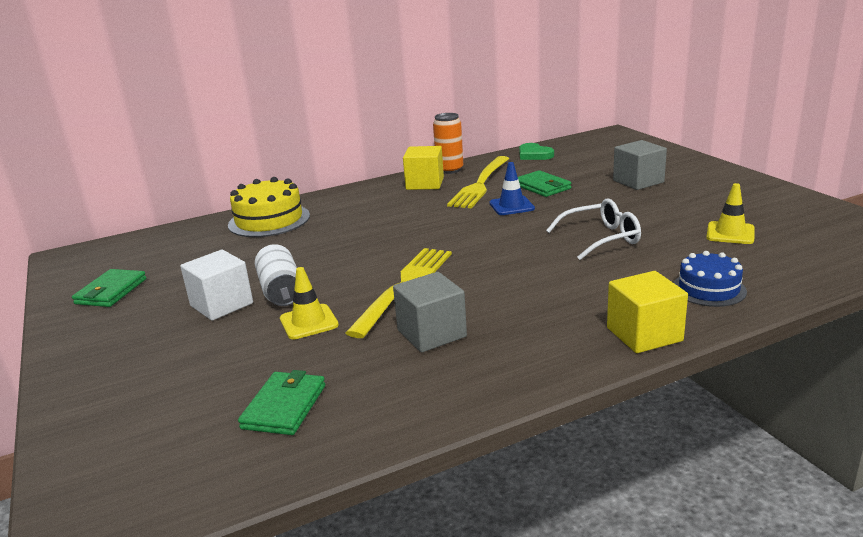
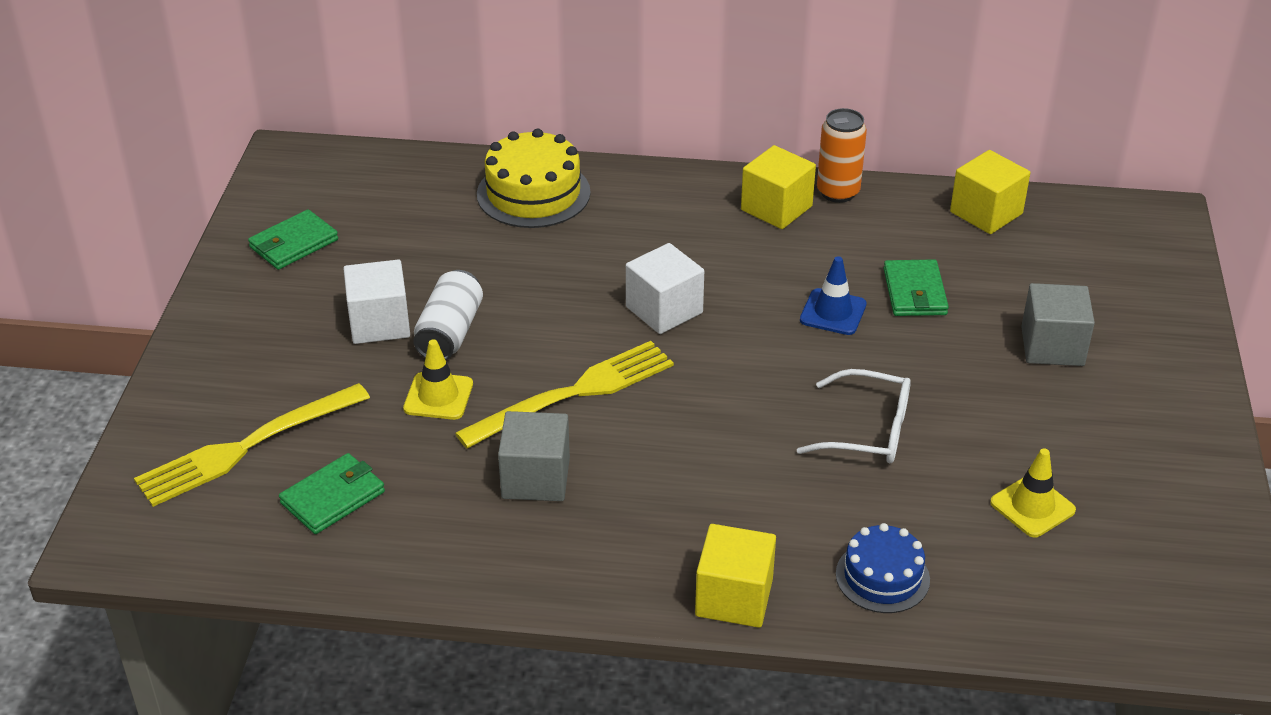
camera: 30 degrees right, 15 degrees up
(414, 236) = (664, 310): none -> white cube
(480, 184) = (843, 246): yellow fork -> yellow fork (246, 447)
(534, 155) = (986, 213): green heart -> yellow cube

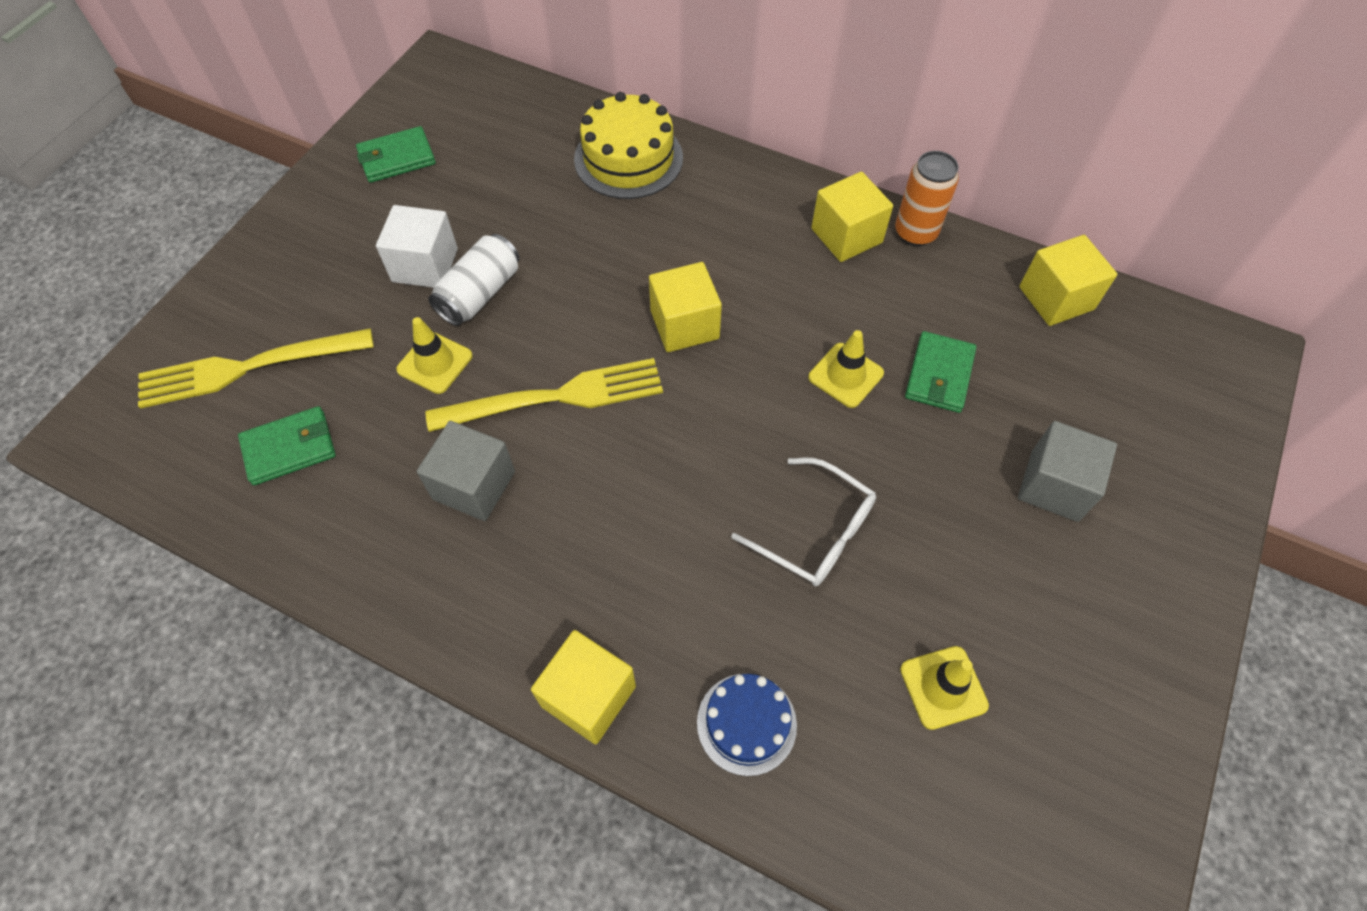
camera: 20 degrees right, 20 degrees up
(664, 310) = (684, 324): white cube -> yellow cube
(833, 312) = (845, 375): blue traffic cone -> yellow traffic cone

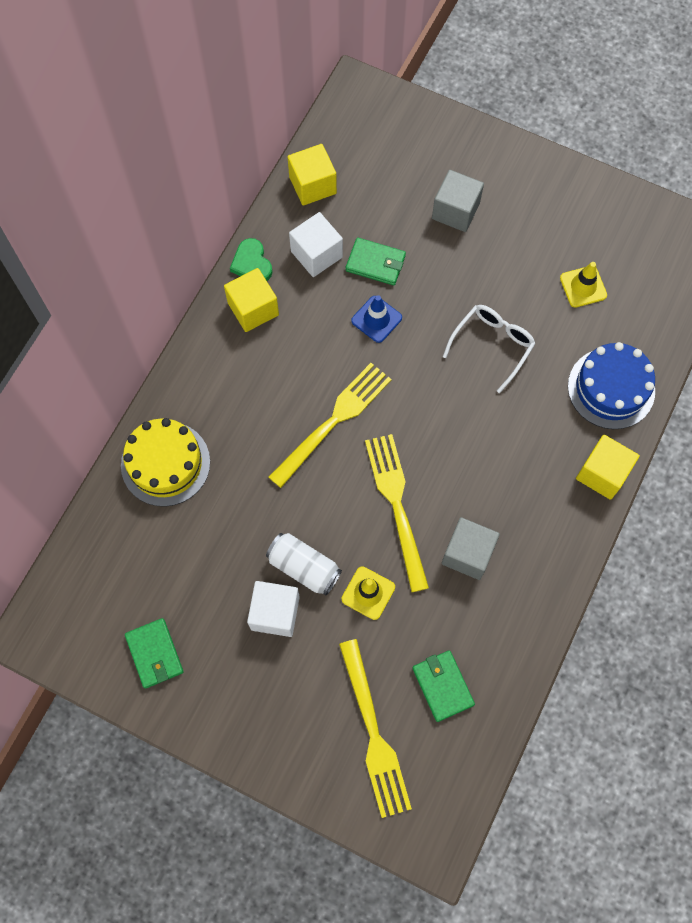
camera: 90 degrees left, 10 degrees up
(684, 324) = (334, 420): yellow cube -> yellow fork
(746, 723) = (611, 388): blue cake -> blue cake, size x1.55
(845, 375) = (376, 319): yellow traffic cone -> blue traffic cone
(915, 233) = (252, 263): orange can -> green heart
(942, 303) = (316, 254): none -> white cube

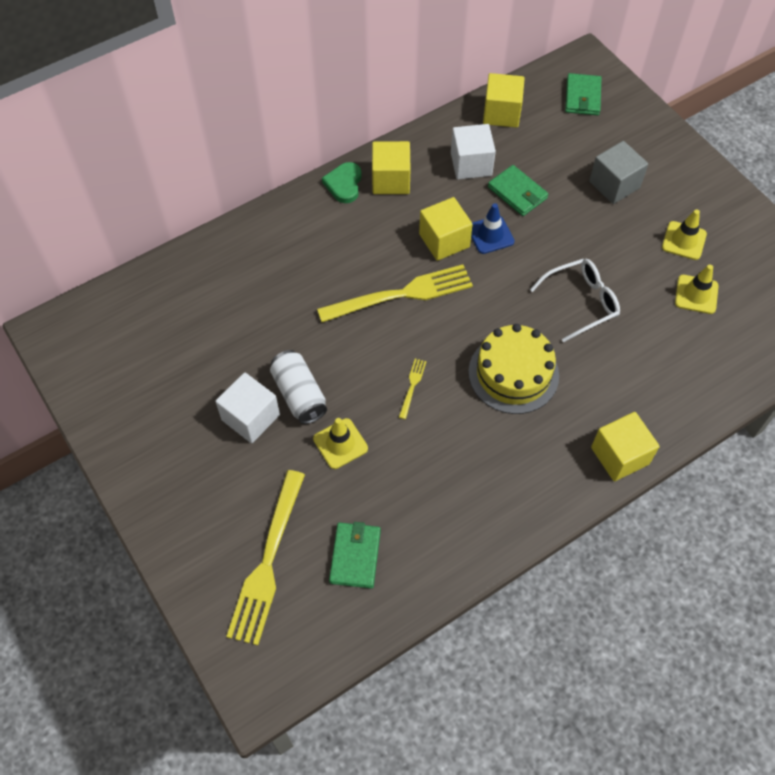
camera: 30 degrees right, 10 degrees down
(155, 654) = (131, 396): green wallet -> green wallet (582, 97)
(165, 463) = (241, 259): yellow cake -> yellow cake (513, 373)
(252, 263) = (412, 147): green heart -> green heart (344, 184)
(339, 347) = (444, 240): none -> yellow cube
(396, 505) = (412, 386): yellow fork -> yellow fork, size x0.42
(467, 554) = (450, 458): grey cube -> none
(545, 238) = (684, 241): none -> yellow traffic cone
(611, 388) = (672, 389): blue cake -> none

